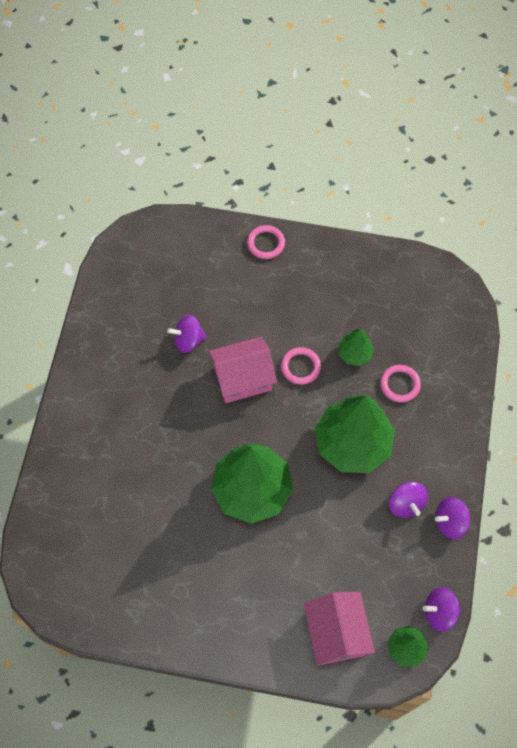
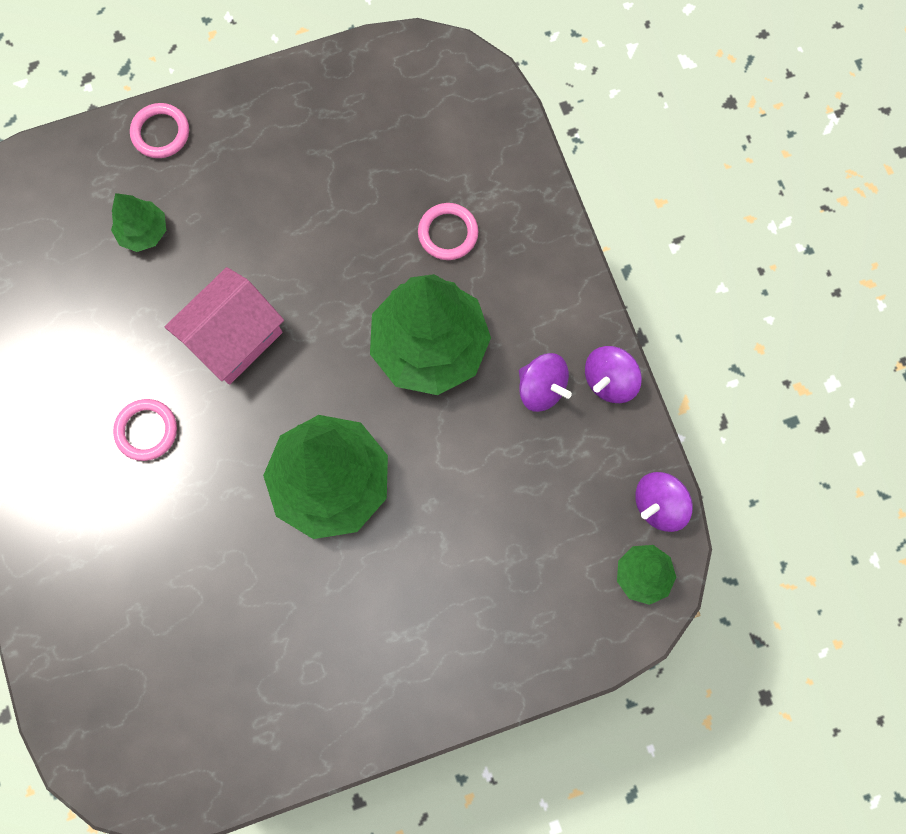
camera: 30 degrees left, 10 degrees up
(188, 340) = (129, 325): purple spinning top -> none
(300, 367) = (304, 280): pink ring -> pink ring (146, 430)
(336, 633) = (545, 608): pink house -> none
(354, 353) = (365, 223): green tree -> green tree (144, 232)

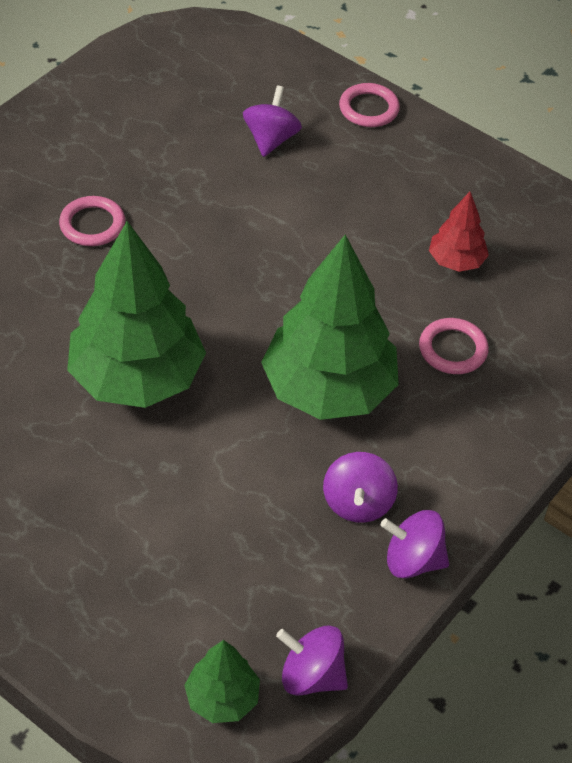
camera: 55 degrees right, 25 degrees down
(144, 232) = (271, 139): green tree -> purple spinning top
(234, 338) = (223, 243): pink house -> none
(366, 174) = (456, 261): none -> red tree

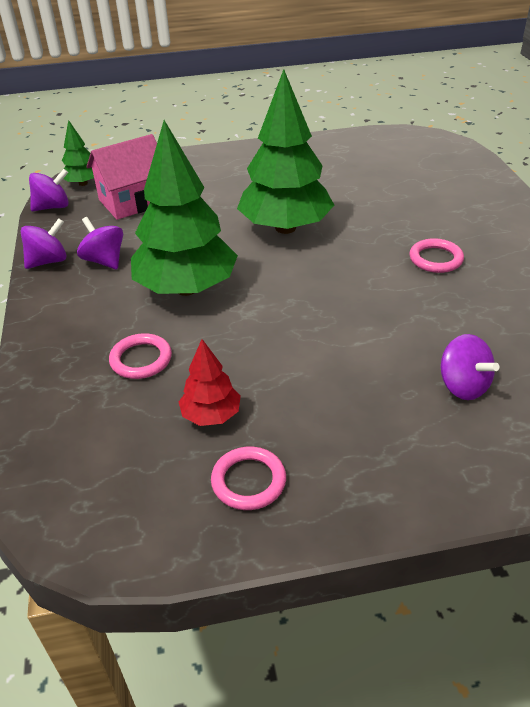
camera: 135 degrees right, 10 degrees down
(214, 585) = (133, 202): none -> pink house
(369, 109) = (459, 480): pink ring -> pink ring (248, 481)

